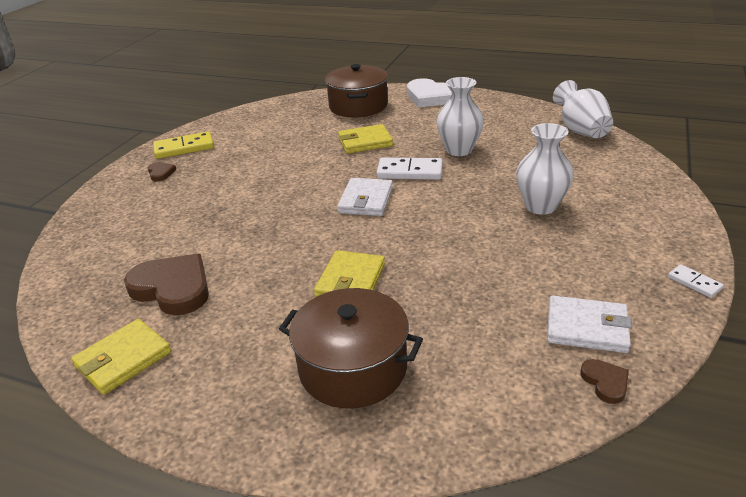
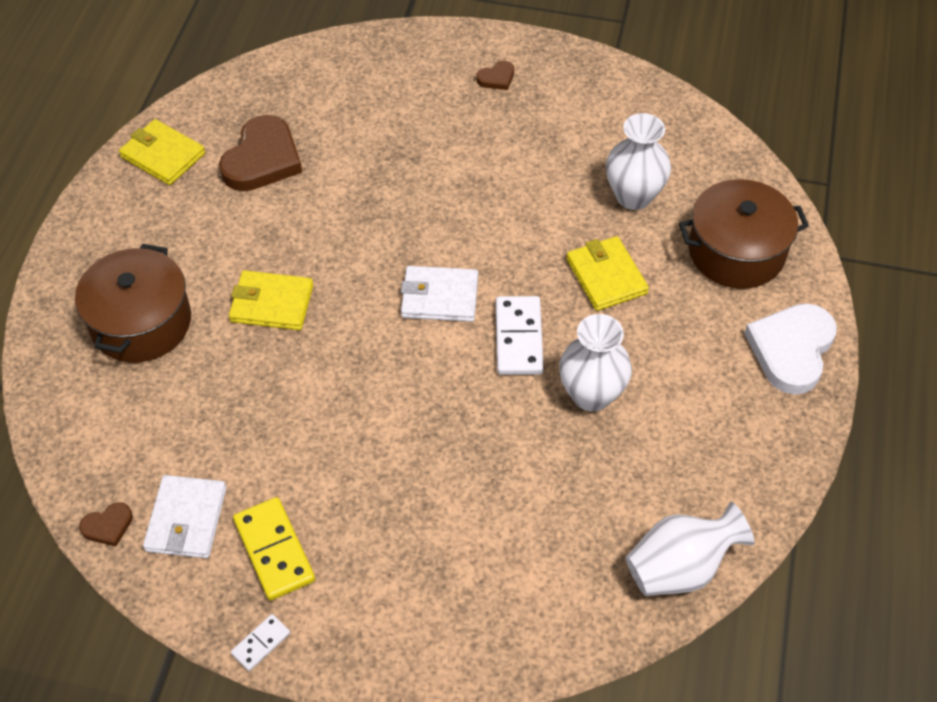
camera: 80 degrees right, 20 degrees up
(184, 148) = (568, 80): yellow domino -> yellow domino (274, 550)
(540, 206) = (432, 492): white vase -> white vase (633, 196)

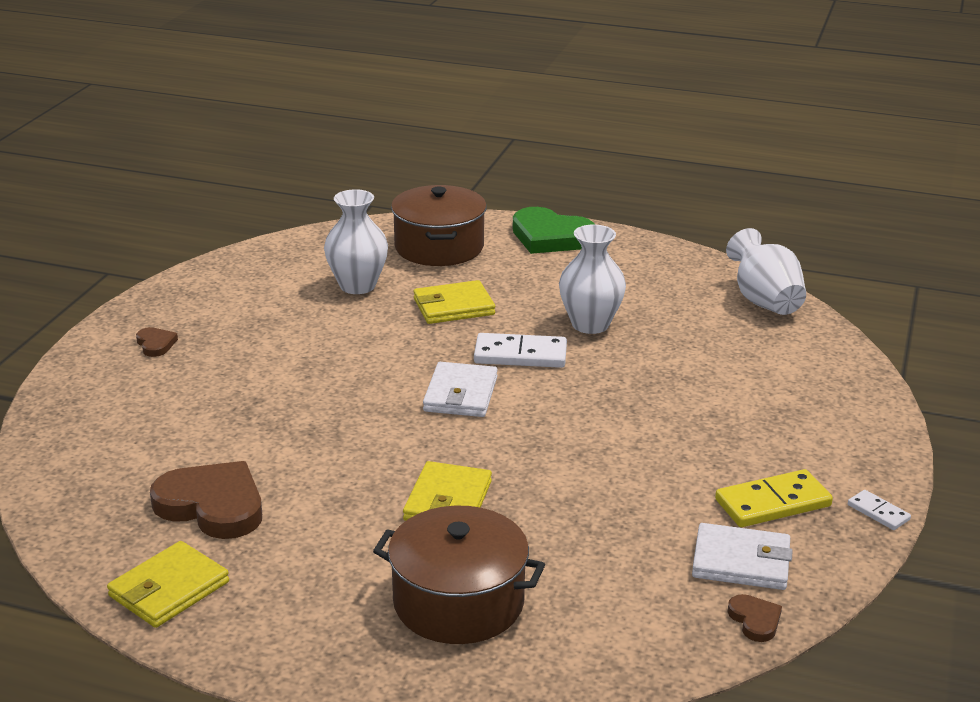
camera: 85 degrees left, 25 degrees down
(791, 350) = (550, 237): white heart -> green heart

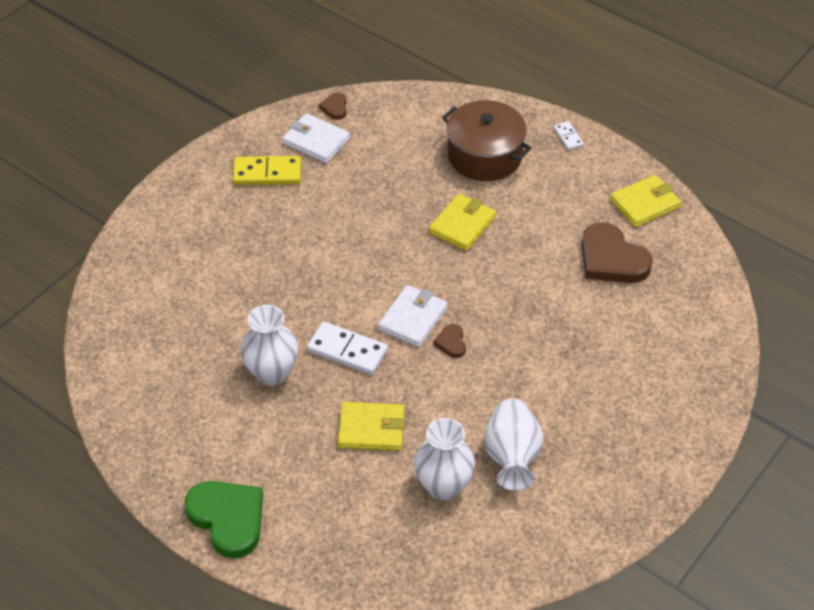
camera: 160 degrees left, 20 degrees up
(155, 344) = (636, 446): brown heart -> brown heart (451, 342)
(439, 247) = (343, 531): brown pot -> none
(764, 301) = (112, 363): white vase -> white vase (512, 457)
(878, 512) = (212, 152): white domino -> white domino (568, 137)

